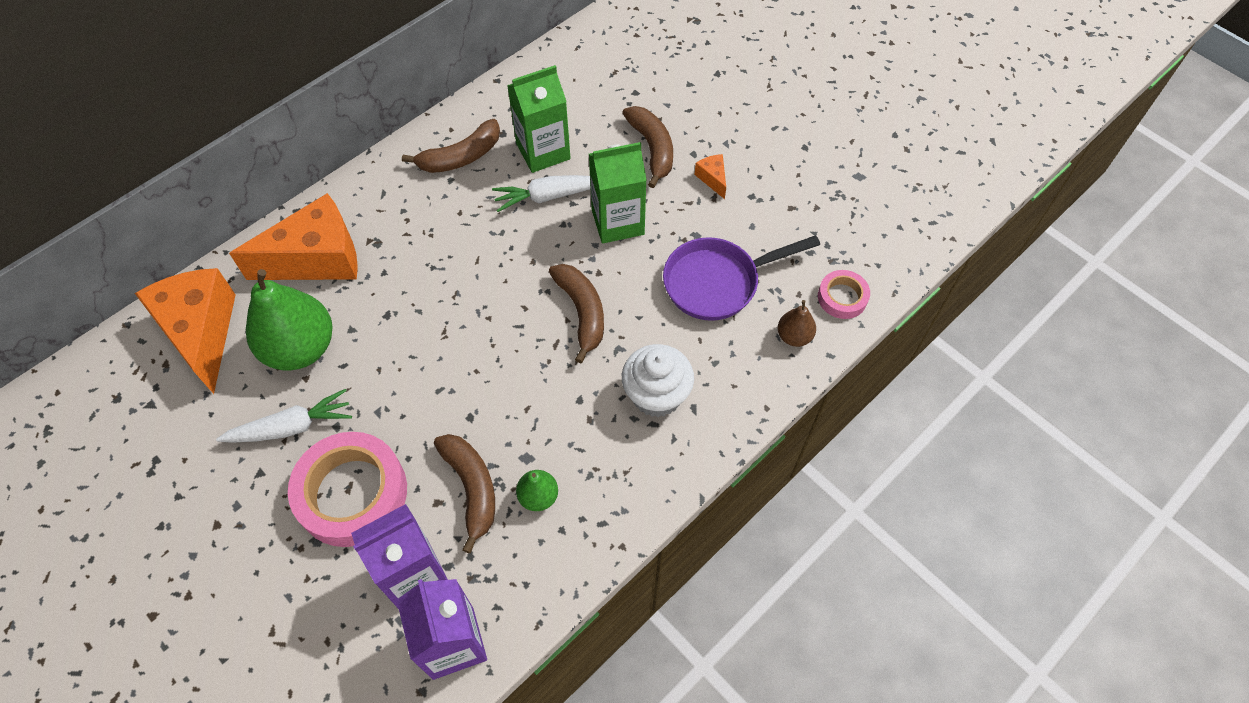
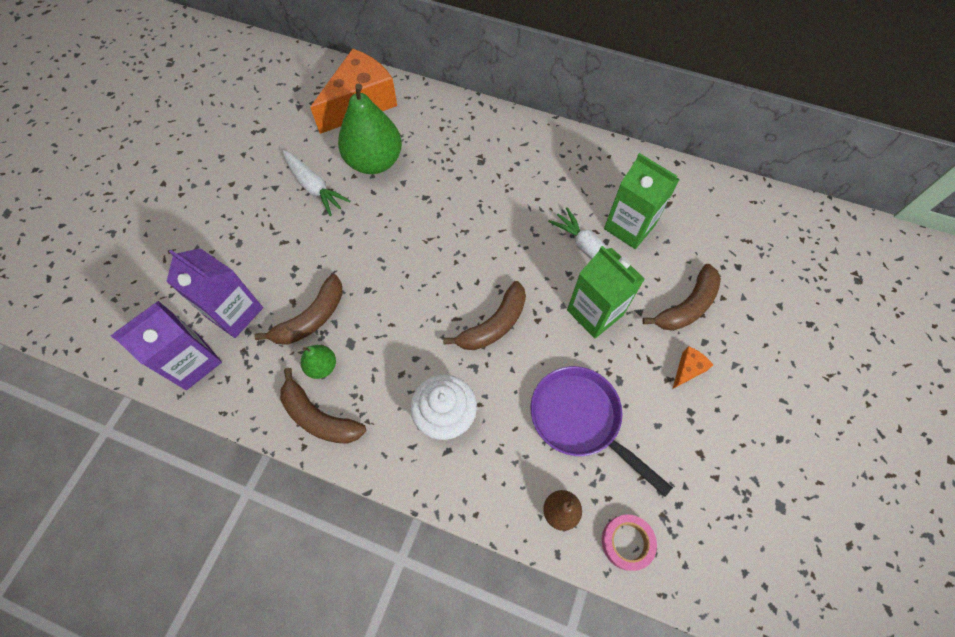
camera: 65 degrees right, 5 degrees up
(317, 259) = (448, 134): orange cheese -> none
(352, 493) = (280, 246): pink tape -> none
(461, 157) = (587, 175): brown banana -> brown banana (319, 417)

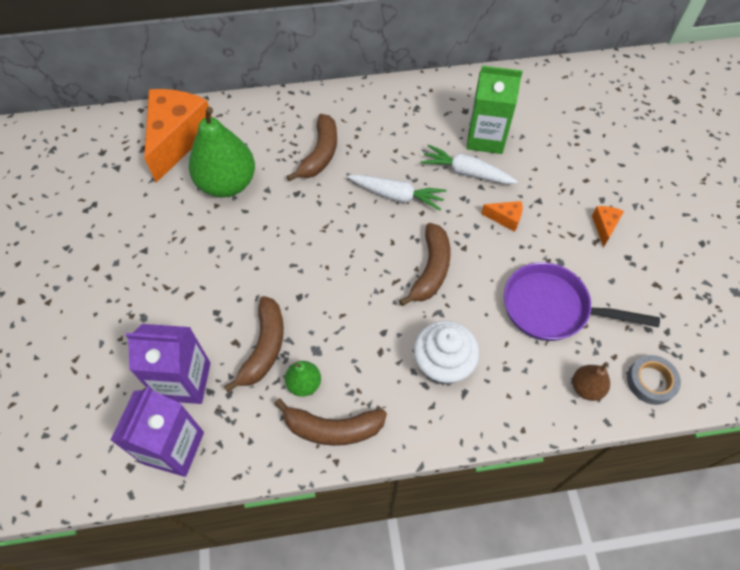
camera: 30 degrees left, 5 degrees down
(314, 187) = (184, 232): white carrot -> white carrot (397, 196)
(595, 312) = (505, 218): green carton -> orange cheese
(627, 542) = (651, 381): pink tape -> grey tape
(687, 306) = (571, 179): brown banana -> brown banana (320, 154)

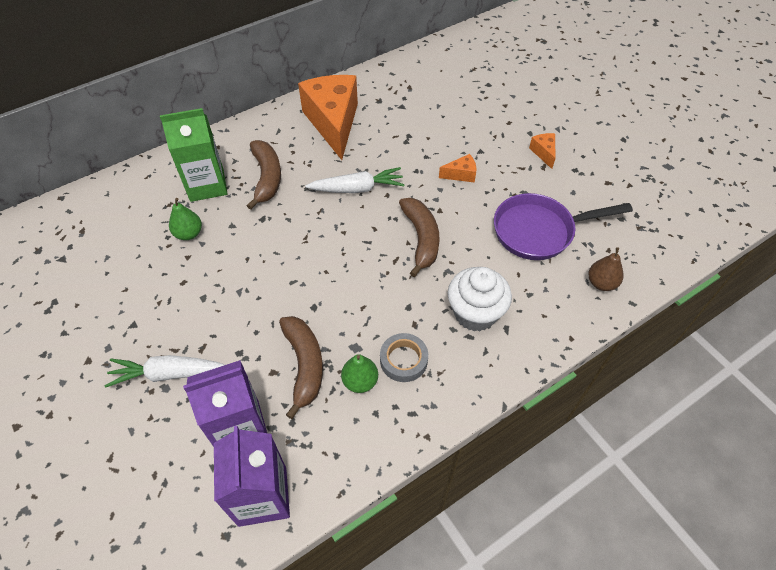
camera: 25 degrees left, 5 degrees down
(178, 139) = (115, 211): orange cheese -> orange cheese (333, 123)
(227, 184) = (189, 234): green pear -> green pear, size x0.47
(332, 428) = (408, 409): brown banana -> none
(466, 172) = (407, 149): white carrot -> white carrot (168, 374)
(485, 138) = (408, 117): green carton -> green carton (207, 185)
(651, 381) = (647, 258): grey tape -> grey tape (403, 360)

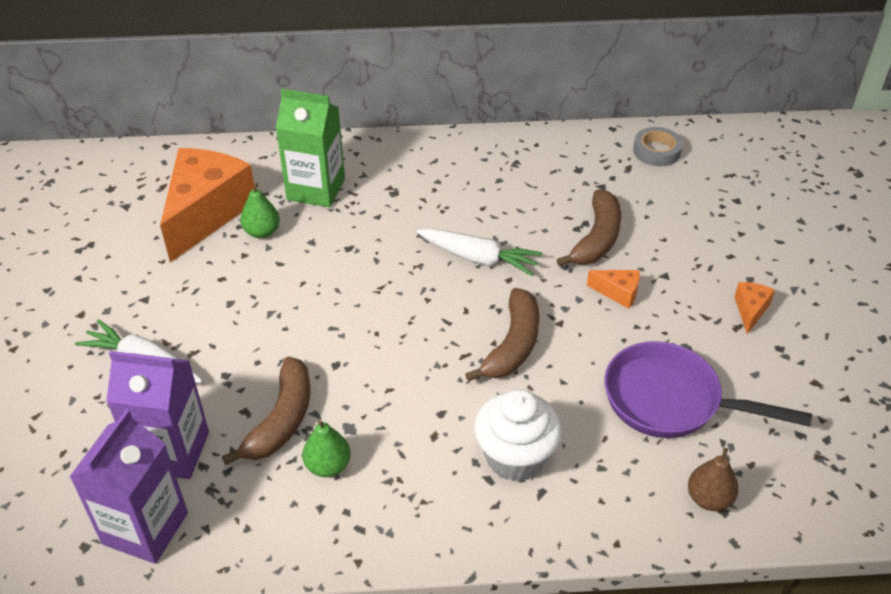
camera: 30 degrees right, 10 degrees down
(267, 178) = (385, 206): brown banana -> brown banana (596, 239)
(333, 123) = (504, 175): orange cheese -> orange cheese (207, 213)
(403, 360) = (392, 467): grey tape -> grey tape (656, 151)

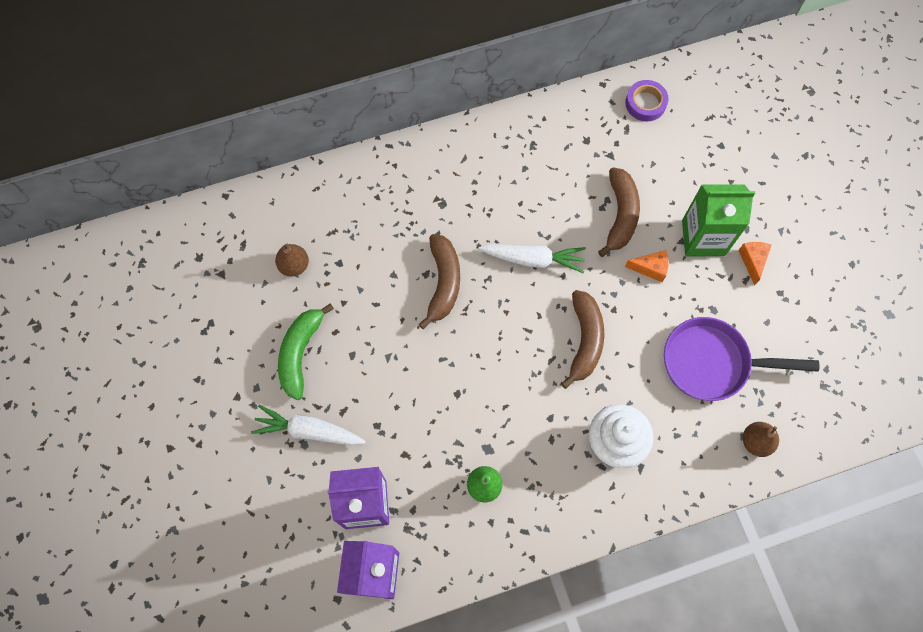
camera: 15 degrees left, 25 degrees up
(173, 289) = (300, 353): none -> green banana
(207, 213) = (294, 265): orange cheese -> brown pear
(262, 232) = (348, 274): green pear -> none
(281, 420) = (435, 455): brown banana -> brown banana (443, 283)
(316, 189) = (376, 216): green carton -> green carton (703, 238)
(656, 151) = (645, 103): grey tape -> purple tape

